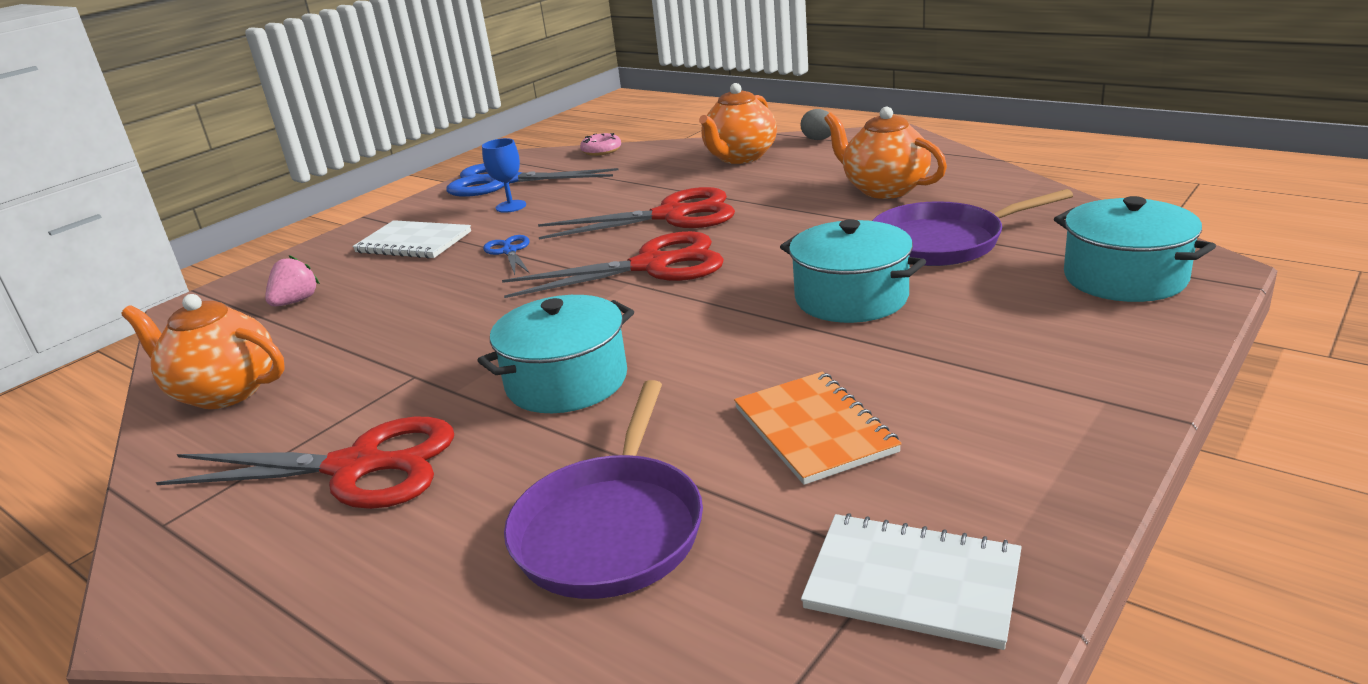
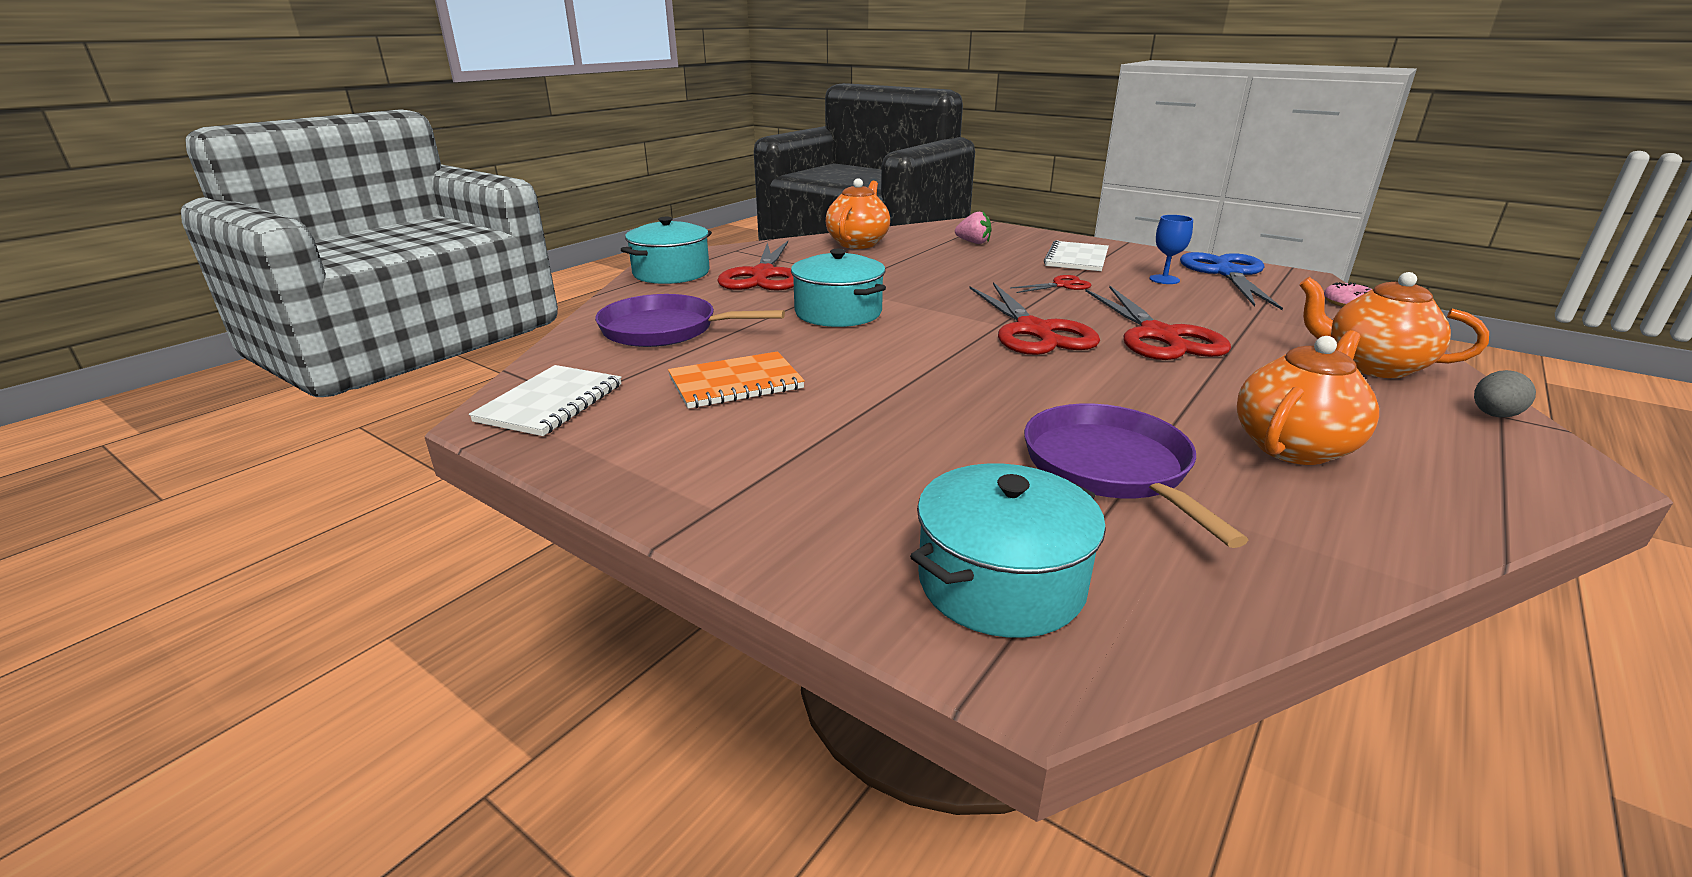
camera: 85 degrees right, 0 degrees up
(509, 251) = (1062, 285): blue scissors -> red scissors
(851, 298) = (958, 408): turquoise pot -> turquoise pot (671, 273)

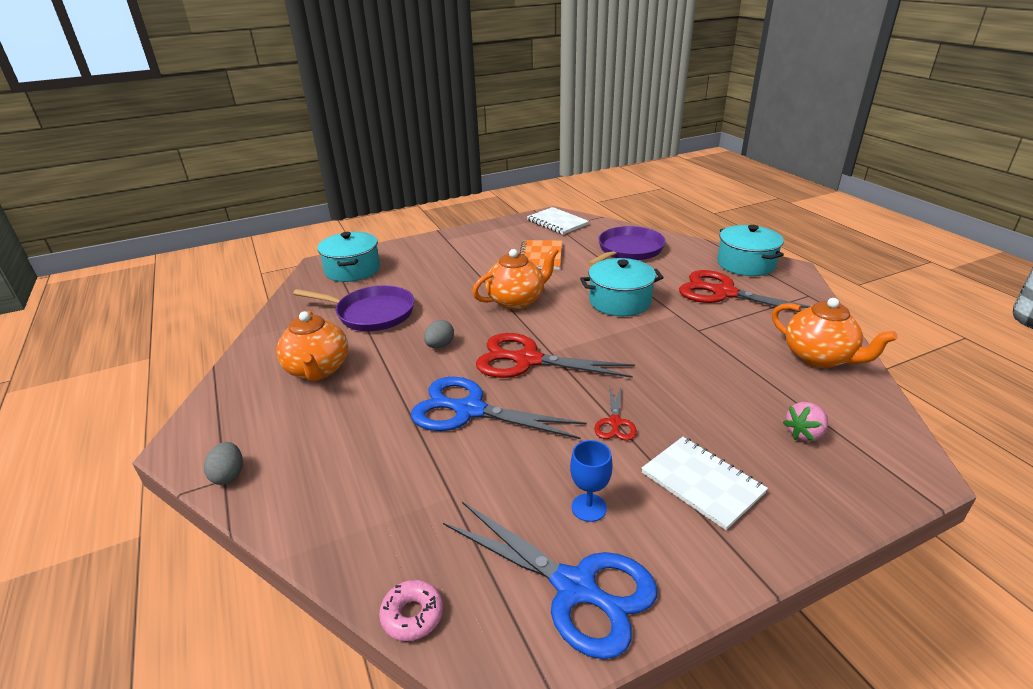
camera: 120 degrees right, 5 degrees up
(1091, 383) = (440, 345): none -> grey egg
(1159, 336) = (469, 410): red scissors -> blue scissors
(1372, 366) = (323, 482): orange teapot -> orange teapot (516, 301)

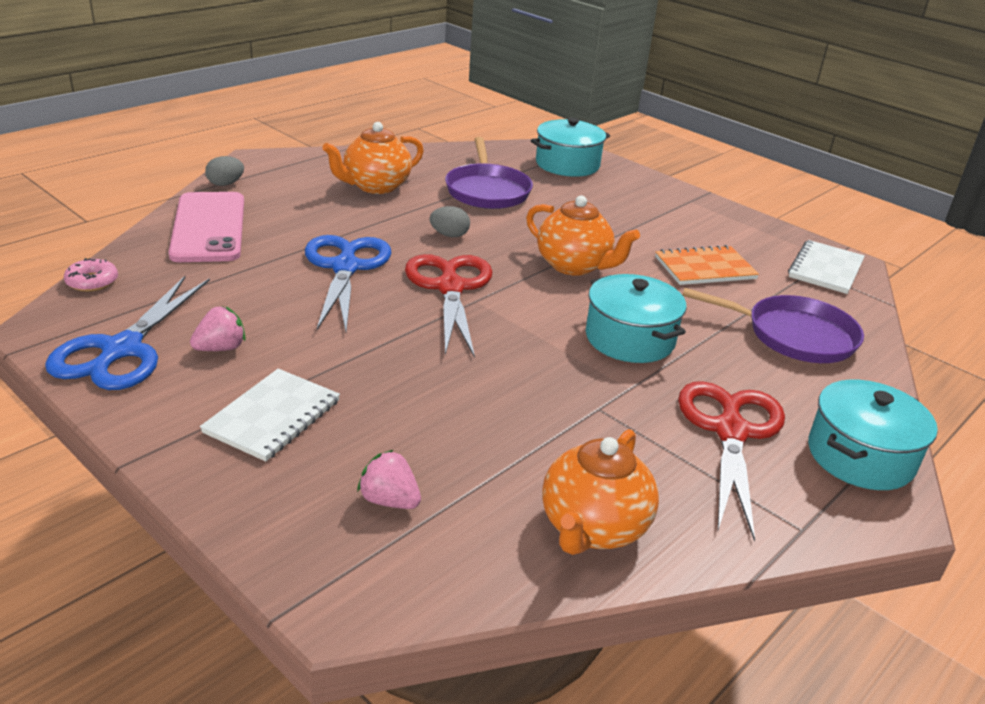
camera: 65 degrees right, 0 degrees up
(332, 498) = (208, 227): none -> pink phone
(589, 507) = (221, 348): blue goblet -> pink strawberry
(615, 423) = (358, 354): red scissors -> none

